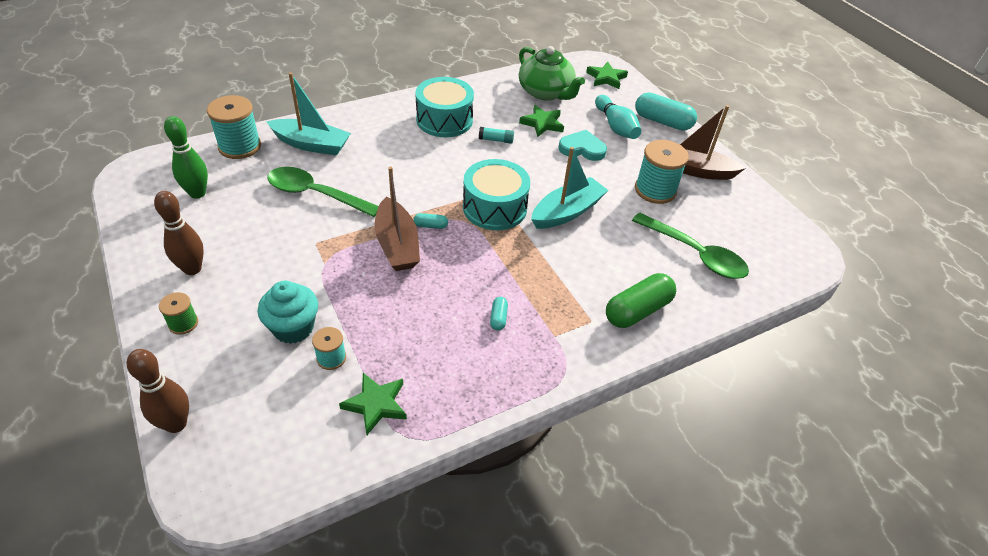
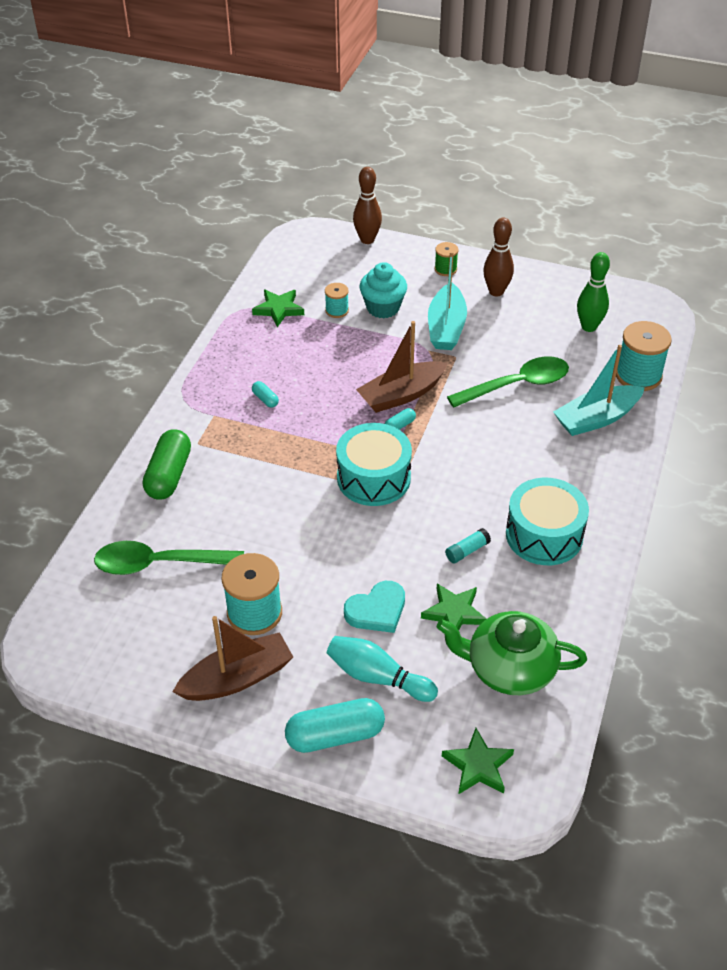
camera: 140 degrees right, 0 degrees up
(397, 244) = (401, 395): brown boat -> brown boat turned 60 degrees counterclockwise
(567, 212) = (310, 521): turquoise boat -> turquoise boat (446, 327)

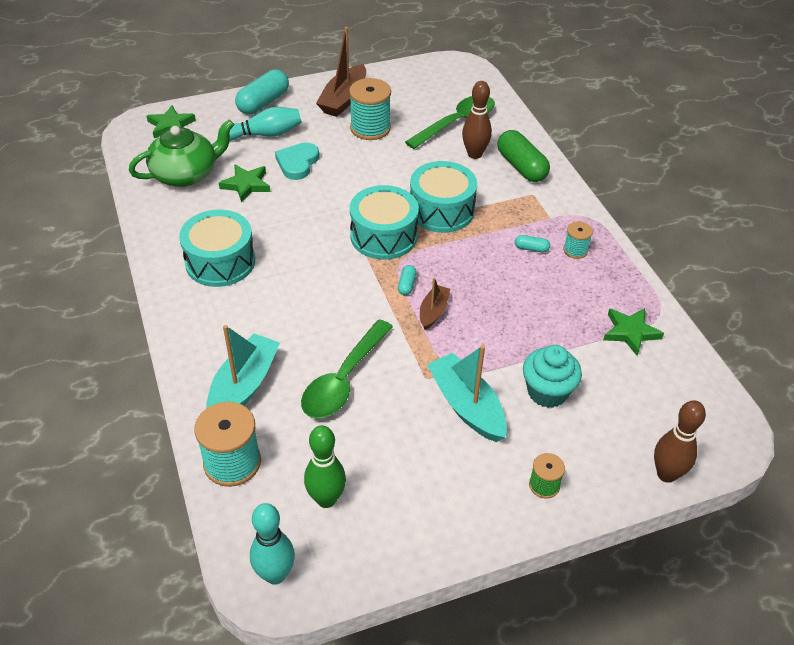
camera: 140 degrees right, 0 degrees up
(296, 473) = (441, 210): none -> turquoise drum
(337, 310) = (582, 362): turquoise spool -> turquoise spool (575, 250)
(401, 395) = (433, 312): brown boat -> brown boat, size x0.57
(467, 551) = (269, 223): turquoise glue stick -> none
(496, 291) = (463, 487): brown bowling pin -> brown bowling pin (474, 154)
(649, 309) = (275, 574): none -> turquoise bowling pin

